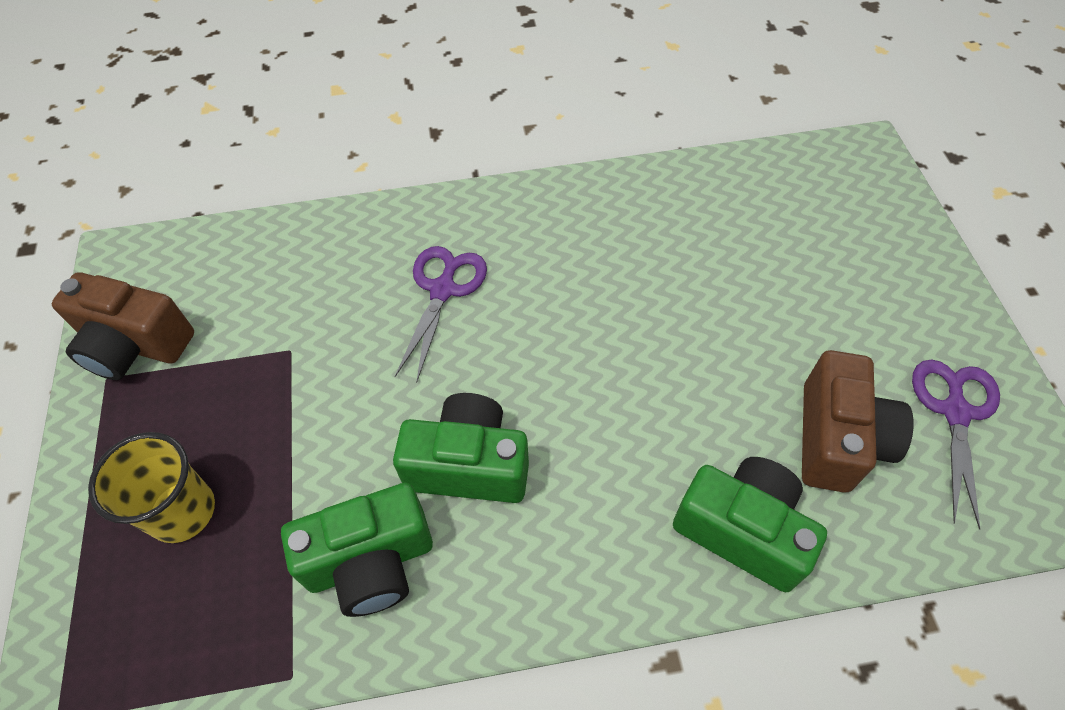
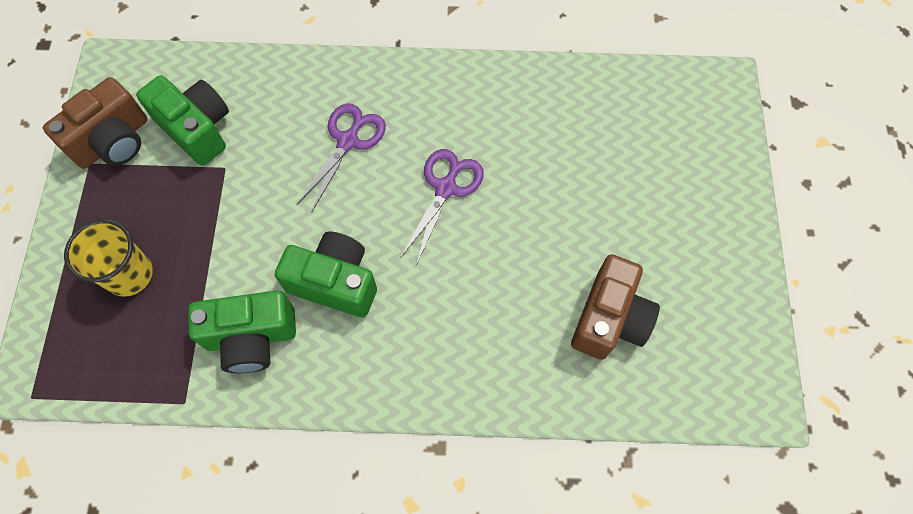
camera: 10 degrees right, 10 degrees up
(135, 345) = (113, 141): brown camera -> brown camera turned 75 degrees counterclockwise
(742, 530) = (516, 370): green camera -> green camera (197, 129)
(955, 412) = (706, 317): purple scissors -> purple scissors (446, 188)

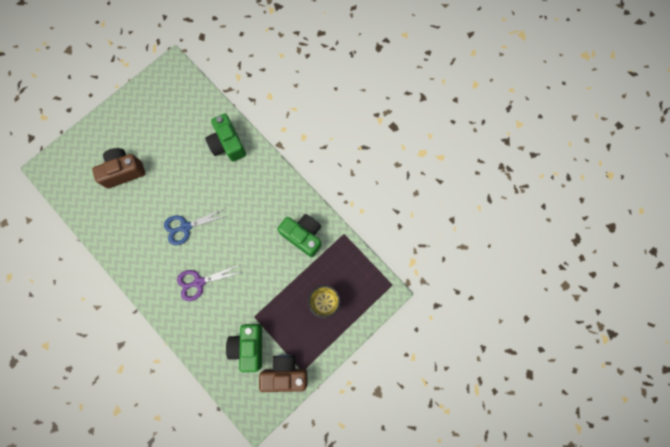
camera: 135 degrees left, 10 degrees up
(335, 282) = (258, 229): green camera -> green camera (228, 144)
(446, 188) = (185, 227): purple scissors -> blue scissors
(609, 319) = (185, 130): brown camera -> brown camera (123, 171)

